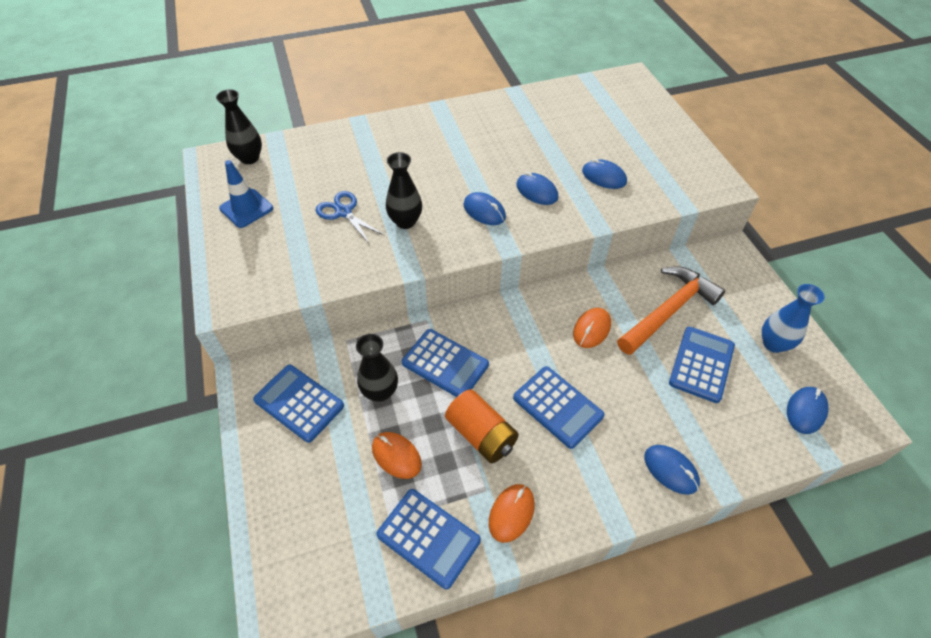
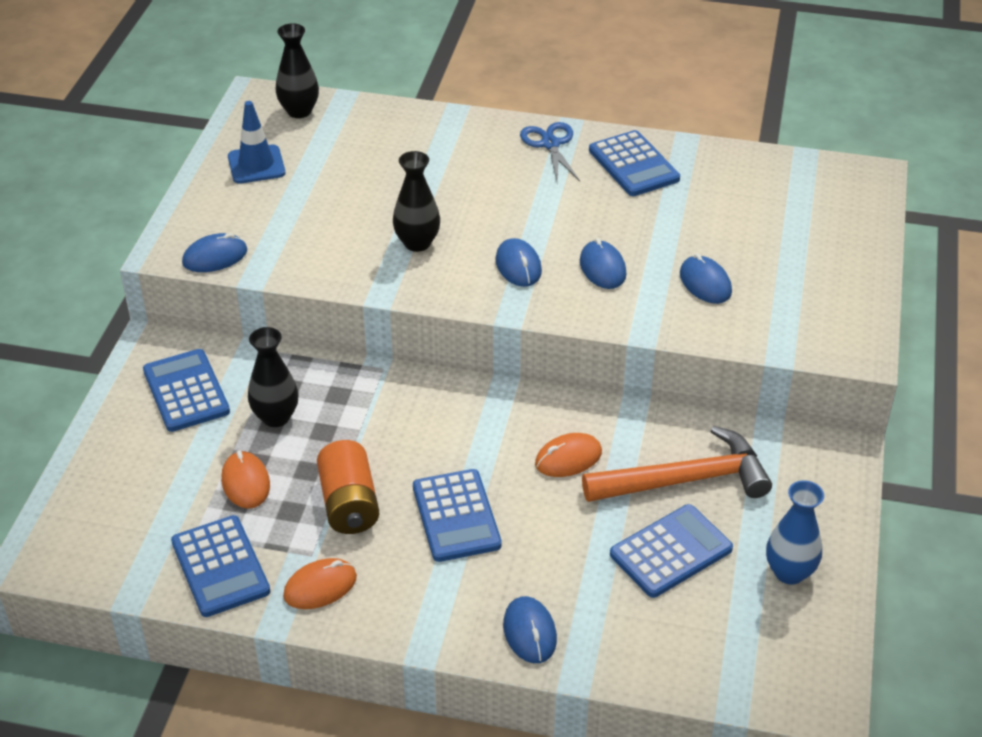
camera: 30 degrees right, 10 degrees down
(343, 212) = (356, 207): blue scissors -> blue scissors (550, 144)
(445, 364) = (366, 420): blue calculator -> blue calculator (633, 165)
(806, 411) = (756, 656): blue mouse -> blue mouse (215, 257)

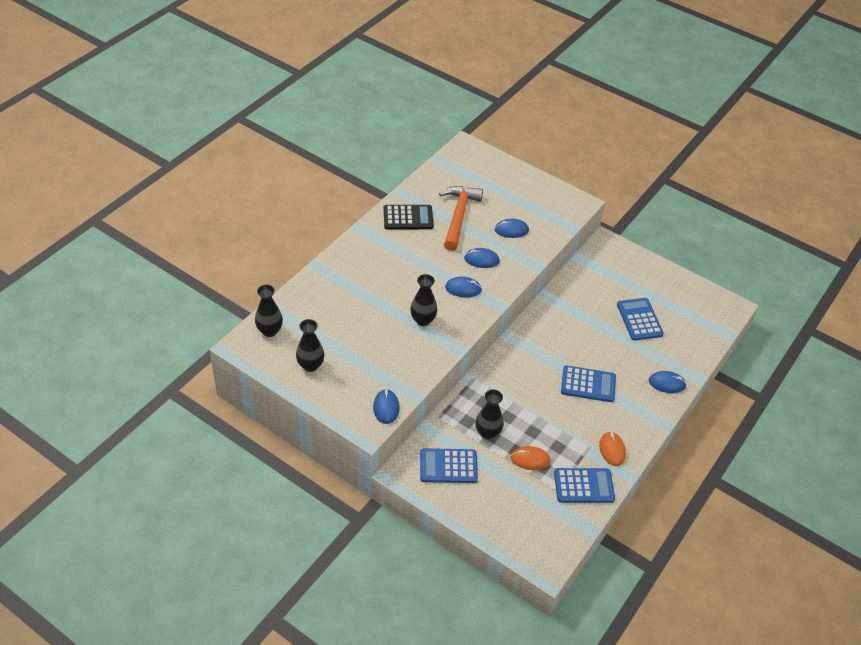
camera: 70 degrees left, 5 degrees up
(256, 165) = (310, 365): blue traffic cone -> black vase
(349, 504) = (563, 422): orange battery -> none
(550, 144) = (371, 241): blue scissors -> none
(568, 458) = (569, 331): orange mouse -> none
(633, 165) = (408, 218): blue calculator -> black calculator
(686, 480) = (599, 297): orange hammer -> orange hammer (458, 216)
(789, 572) = (665, 288): blue vase -> none

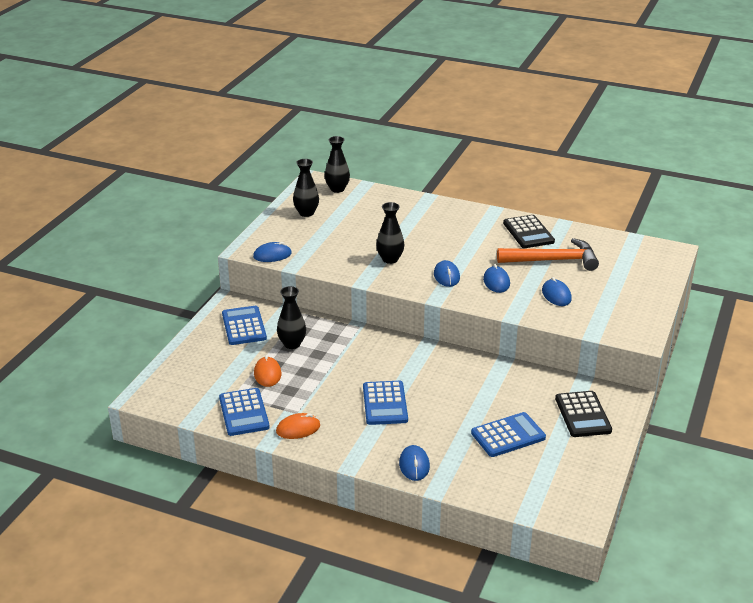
camera: 80 degrees right, 15 degrees down
(621, 271) = (582, 415): none -> black calculator

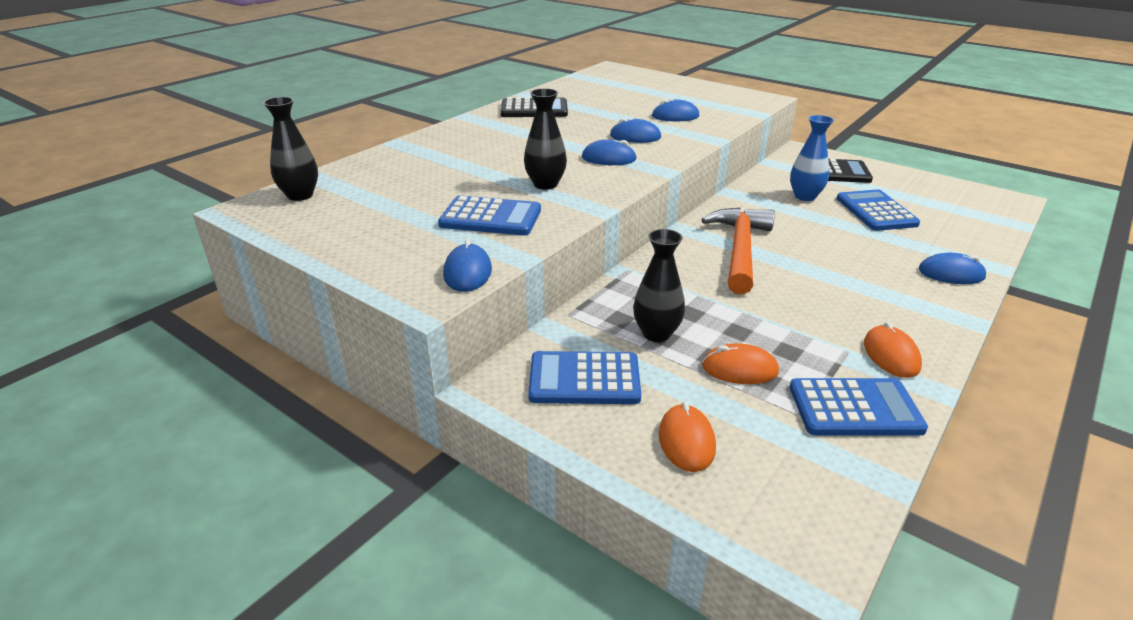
camera: 75 degrees left, 0 degrees up
(205, 360) = (686, 441): none -> orange mouse
(306, 213) = (350, 227): black vase -> none
(385, 403) = (819, 275): blue calculator -> blue calculator (490, 217)
(517, 398) = (805, 196): none -> blue vase
(553, 260) = (602, 108): orange hammer -> orange hammer (740, 249)

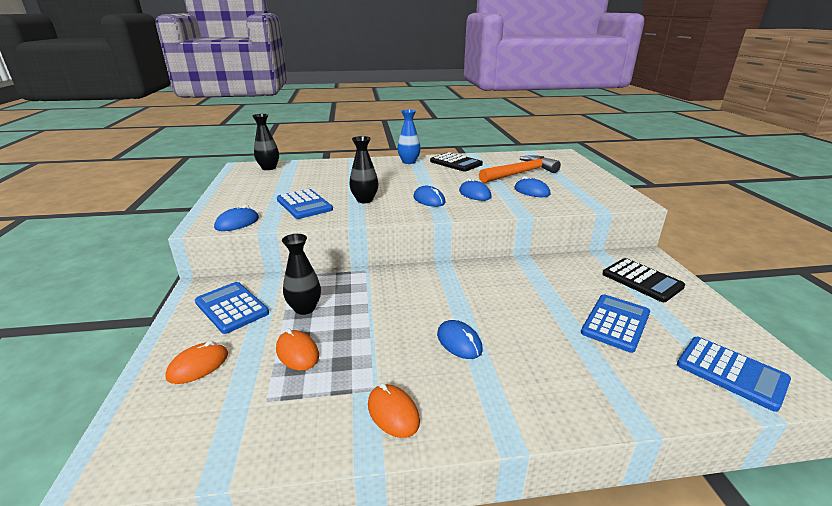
camera: 45 degrees right, 5 degrees down
(740, 249) = (450, 293): orange hammer -> orange hammer (520, 173)
(805, 196) = (576, 285): blue vase -> blue vase (409, 162)
(854, 408) = (298, 421): blue calculator -> blue calculator (731, 372)
(891, 355) = (393, 413): orange mouse -> orange mouse turned 75 degrees counterclockwise
(951, 274) = (577, 400): blue mouse -> blue mouse (459, 342)

